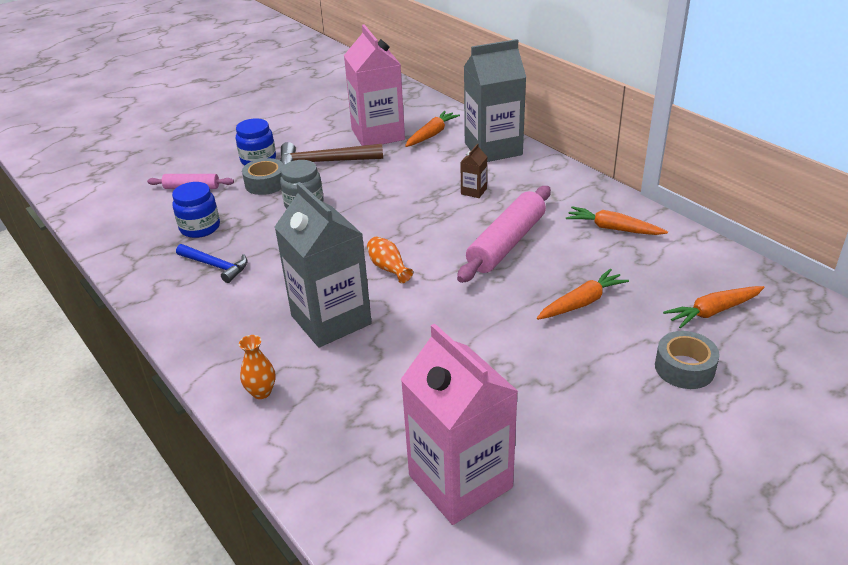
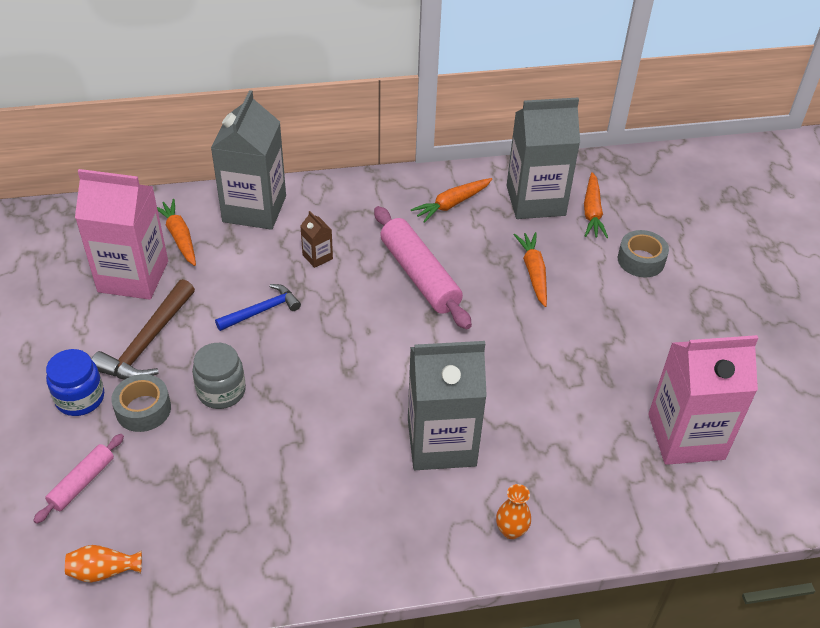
camera: 65 degrees left, 10 degrees up
(200, 228) = (184, 500): blue jar -> none
(215, 266) = (277, 507): blue hammer -> blue hammer (262, 310)
(388, 268) = (393, 370): orange vase -> orange vase (104, 571)
(681, 271) = (535, 200): none -> grey carton

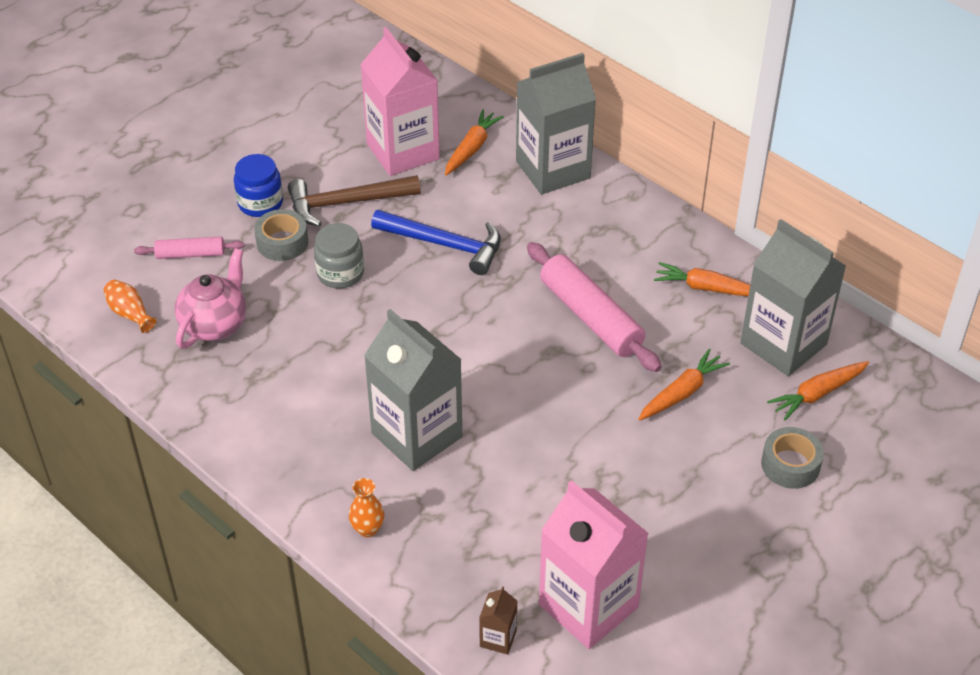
camera: 55 degrees right, 0 degrees up
(186, 511) = (215, 324): none -> pink teapot
(262, 310) = (445, 244): blue hammer -> blue hammer, size x1.54
(317, 257) = (540, 241): brown carton -> brown carton (498, 638)
(419, 275) = (590, 317): pink rolling pin -> pink rolling pin turned 60 degrees counterclockwise

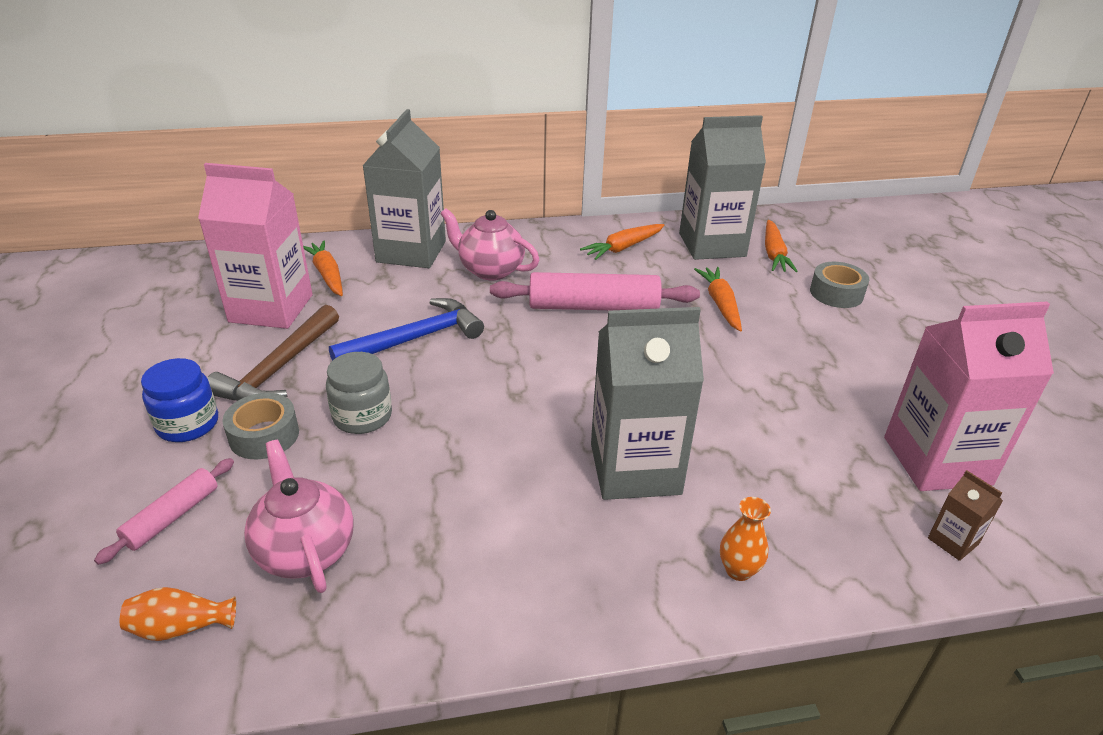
camera: 55 degrees left, 10 degrees down
(577, 229) = (490, 270): none -> pink teapot

